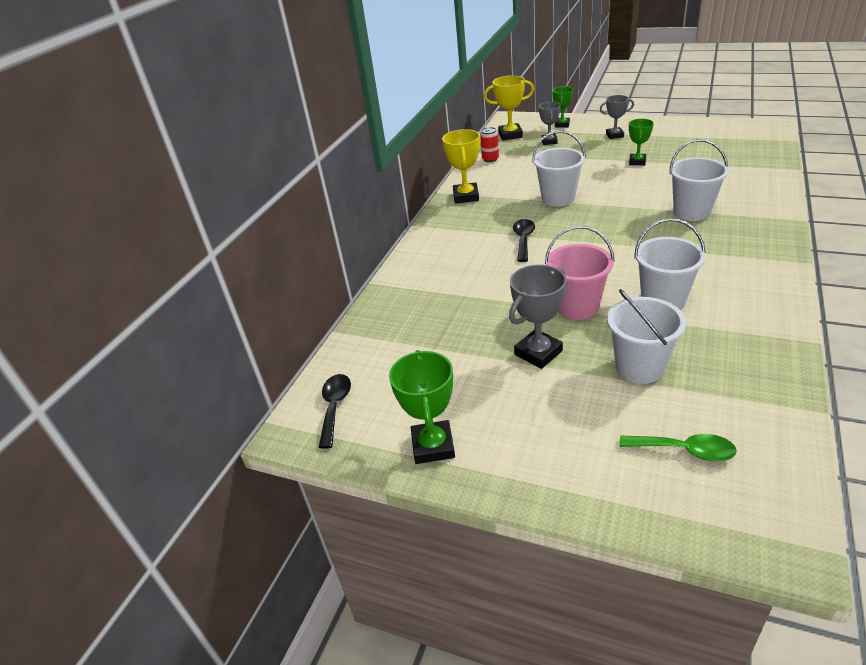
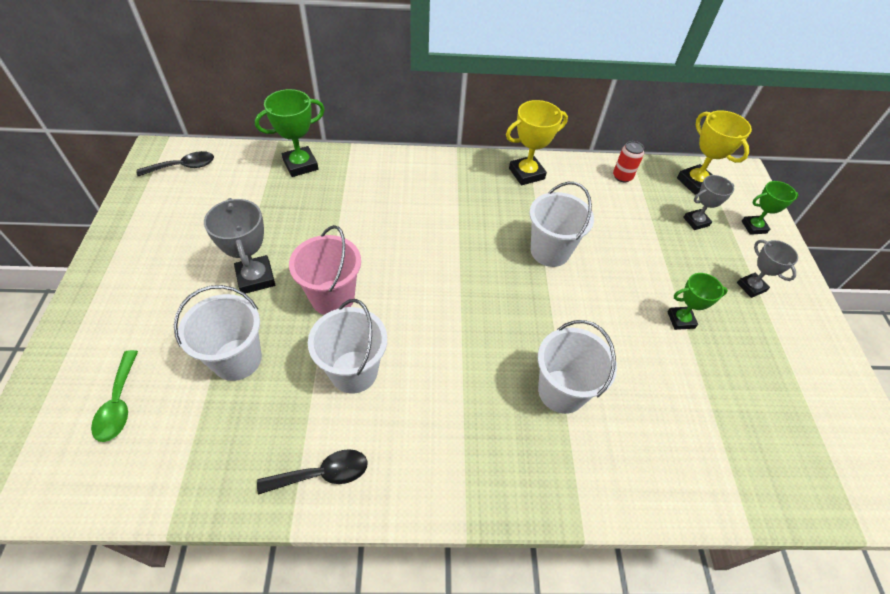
camera: 60 degrees right, 15 degrees up
(433, 446) = (137, 232): green trophy -> green trophy (300, 165)
(523, 240) = (450, 235): black spoon -> black spoon (322, 474)
(538, 353) = (256, 278): grey trophy -> grey trophy turned 45 degrees clockwise

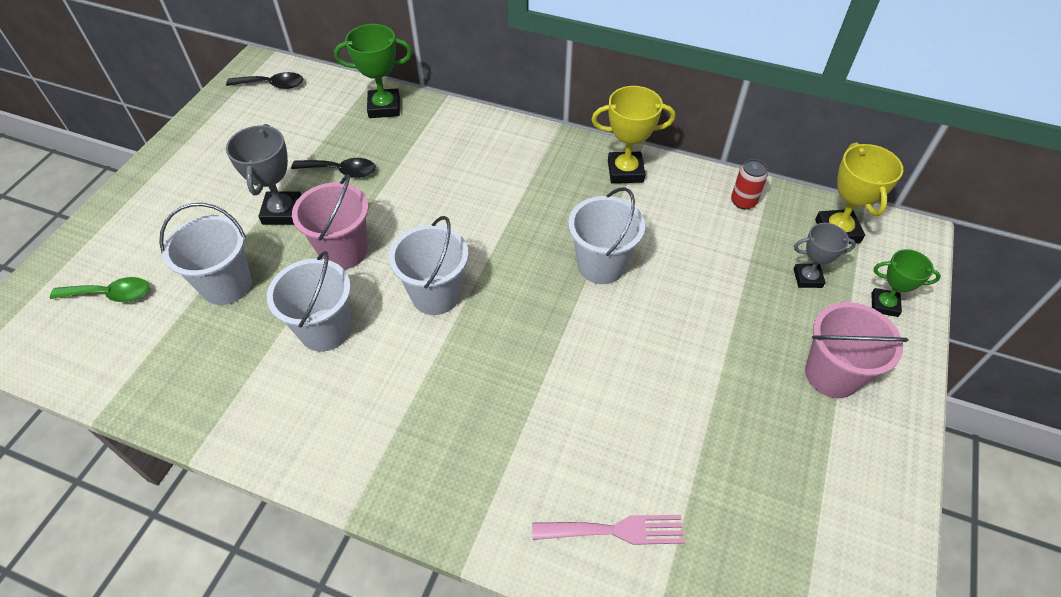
camera: 25 degrees right, 0 degrees up
(119, 404) = (111, 294): green spoon -> green spoon turned 105 degrees counterclockwise
(322, 474) = (246, 416): black spoon -> black spoon (341, 171)
(561, 391) = (525, 417): white bucket -> white bucket (436, 295)
(678, 457) = (616, 530): none -> pink fork
(680, 320) = (713, 385): green trophy -> none
(751, 287) = (832, 375): grey trophy -> pink bucket

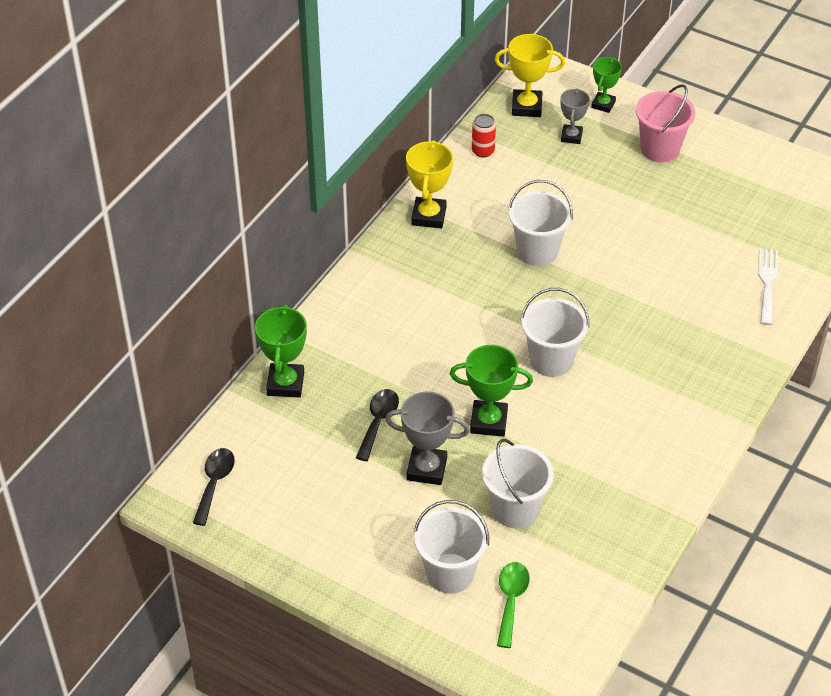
camera: 80 degrees left, 5 degrees down
(325, 330) = (578, 436): white bucket -> white bucket (450, 573)
(344, 251) = (488, 422): pink bucket -> green trophy
(616, 530) = (767, 283): pink fork -> white fork

